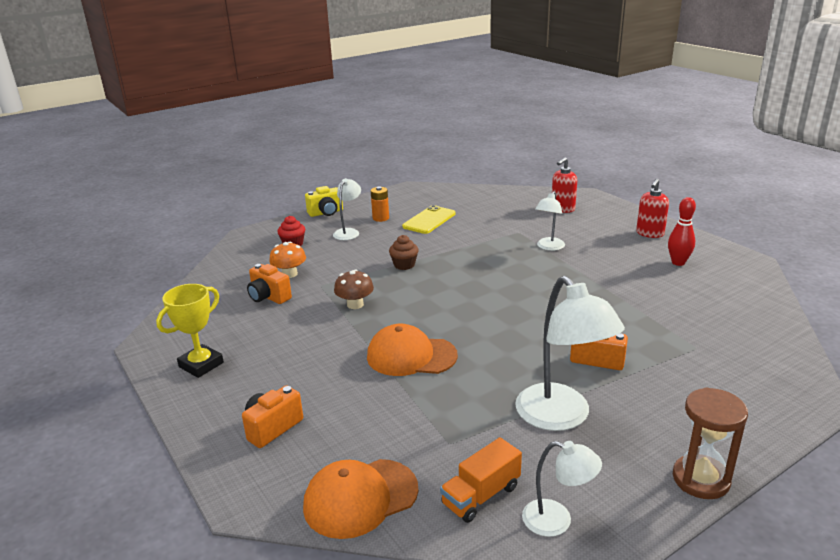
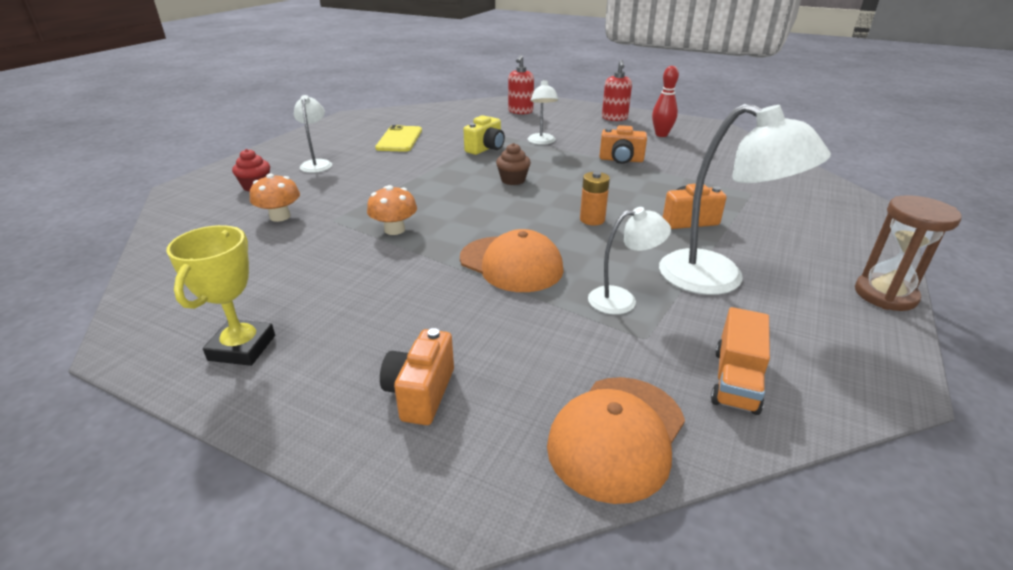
camera: 30 degrees left, 5 degrees up
(269, 297) = (274, 246): orange camera -> orange camera (621, 160)
(326, 213) = (271, 151): yellow camera -> yellow camera (486, 148)
(355, 304) = (394, 230): brown mushroom -> orange mushroom
(380, 218) = (343, 146): orange battery -> orange battery (592, 220)
(404, 265) = (413, 182): brown cupcake -> brown cupcake (513, 180)
(411, 356) = (511, 264): orange cap -> orange cap turned 120 degrees counterclockwise
(557, 520) = (829, 377): white lamp -> white lamp (622, 299)

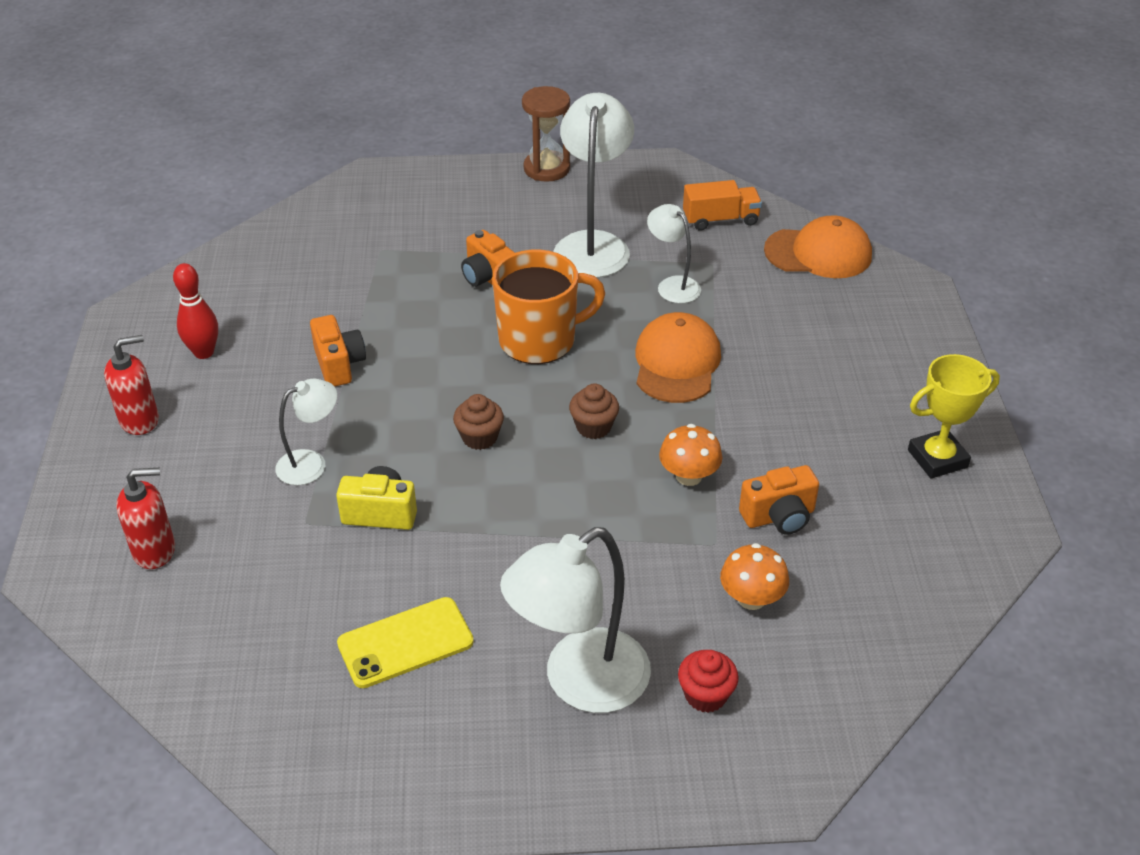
camera: 120 degrees left, 10 degrees up
(317, 164) = (579, 683): white lamp -> white lamp, size x1.82
(420, 393) = (873, 341): orange camera -> orange camera (779, 516)
(480, 213) = (593, 427): none -> brown cupcake
(592, 220) = (539, 340): orange battery -> orange mug

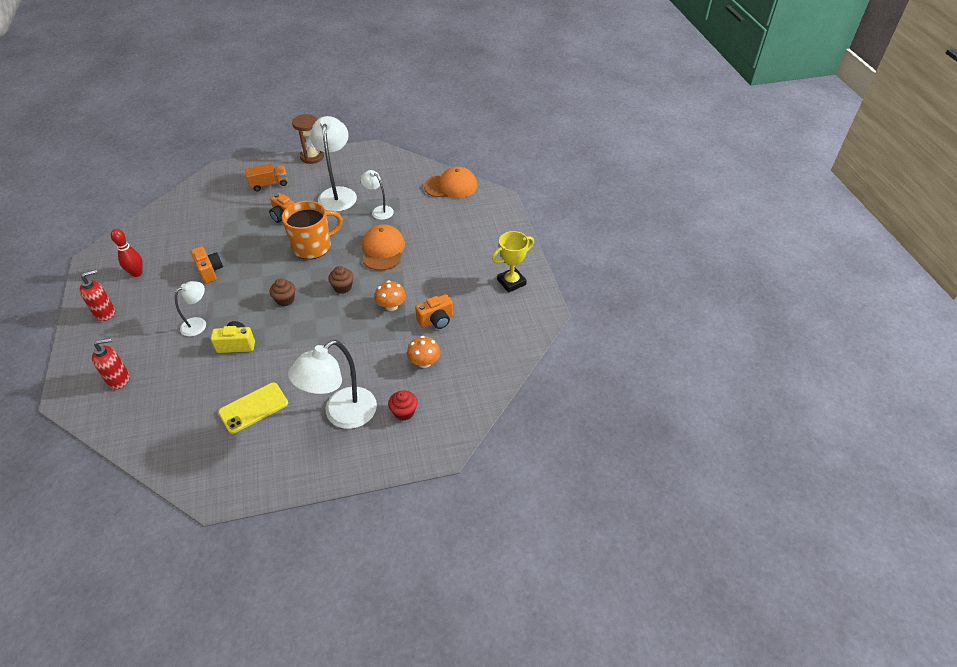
camera: 10 degrees left, 5 degrees up
(720, 219) = (402, 174): orange truck -> orange truck (269, 184)

